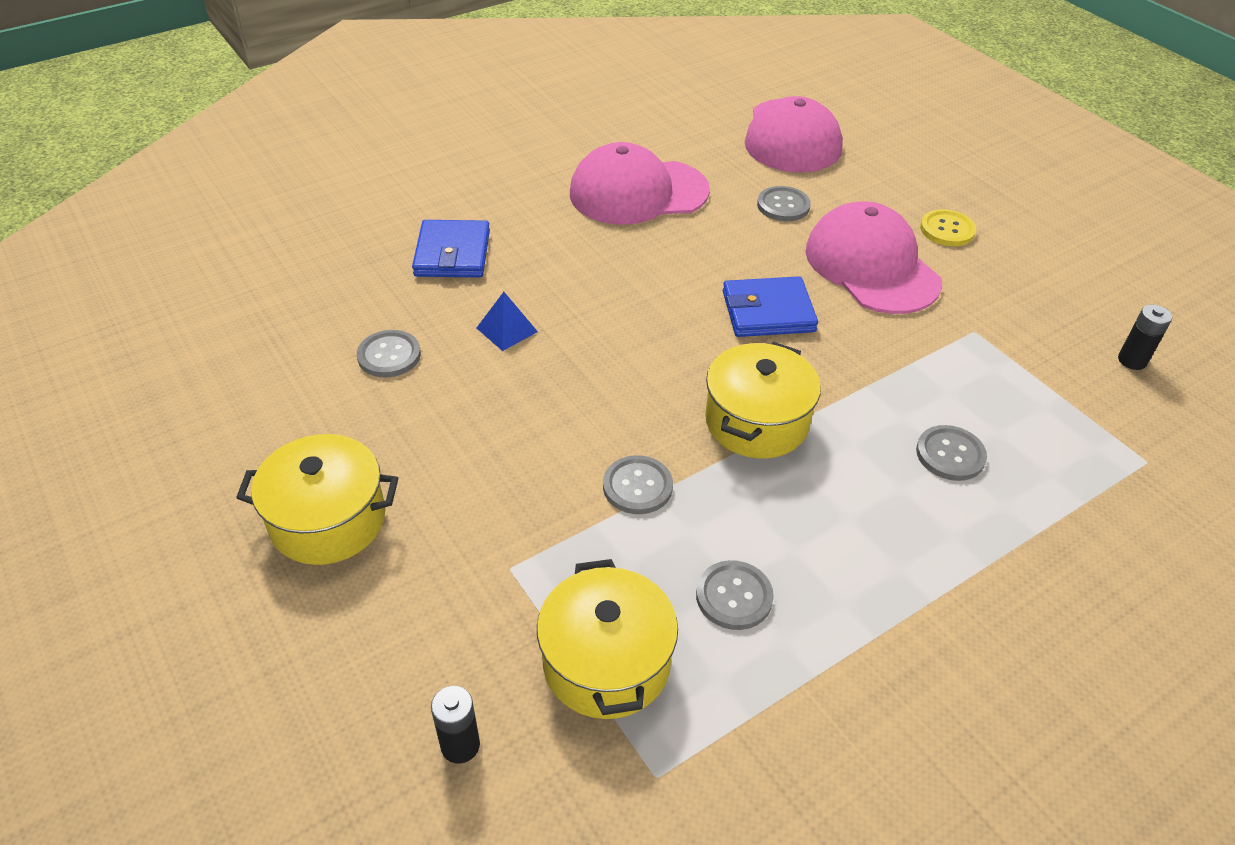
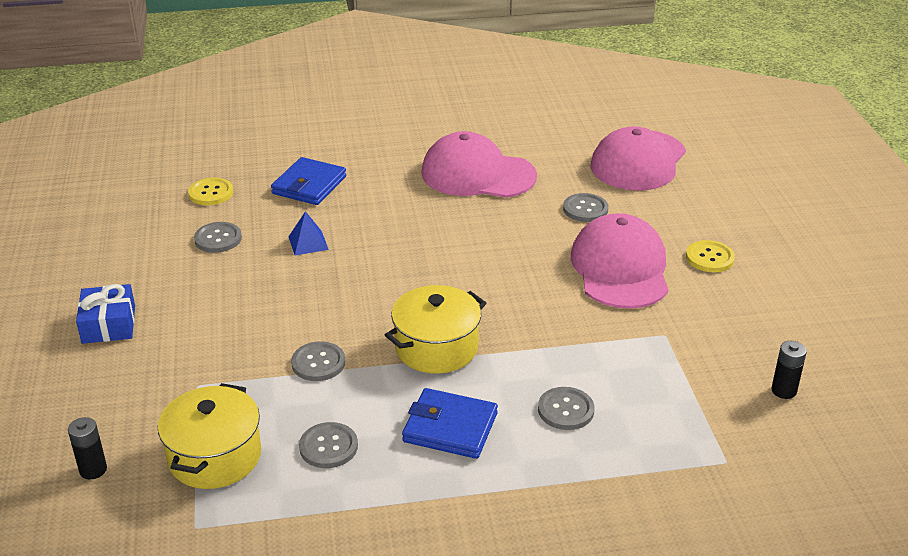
camera: 25 degrees right, 10 degrees down
(328, 520) = (109, 324): yellow pot -> blue gift
(334, 295) = (211, 193): none -> yellow button
(768, 311) = (508, 279): blue wallet -> blue wallet (450, 427)

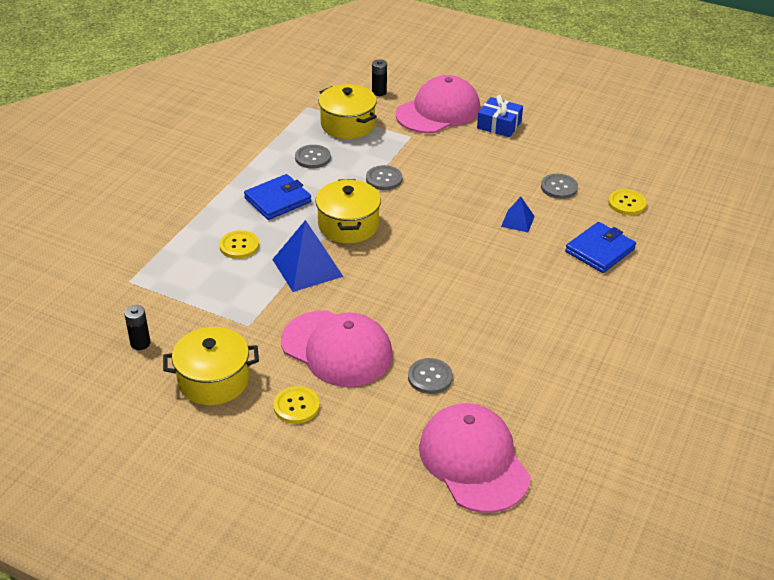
camera: 125 degrees right, 5 degrees up
(309, 185) = (600, 250): blue wallet -> blue wallet turned 75 degrees clockwise
(477, 174) = (540, 344): pink cap -> pink cap (438, 111)
(538, 341) = (307, 267): none -> blue pyramid
(565, 410) = (239, 246): grey button -> yellow button
(752, 317) = (213, 380): none -> yellow pot

